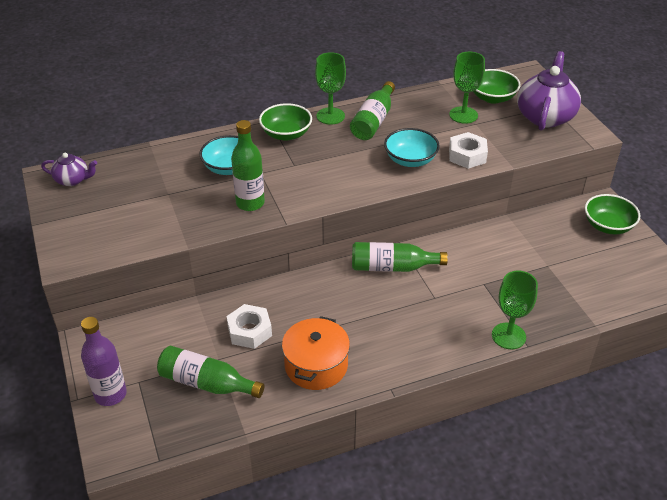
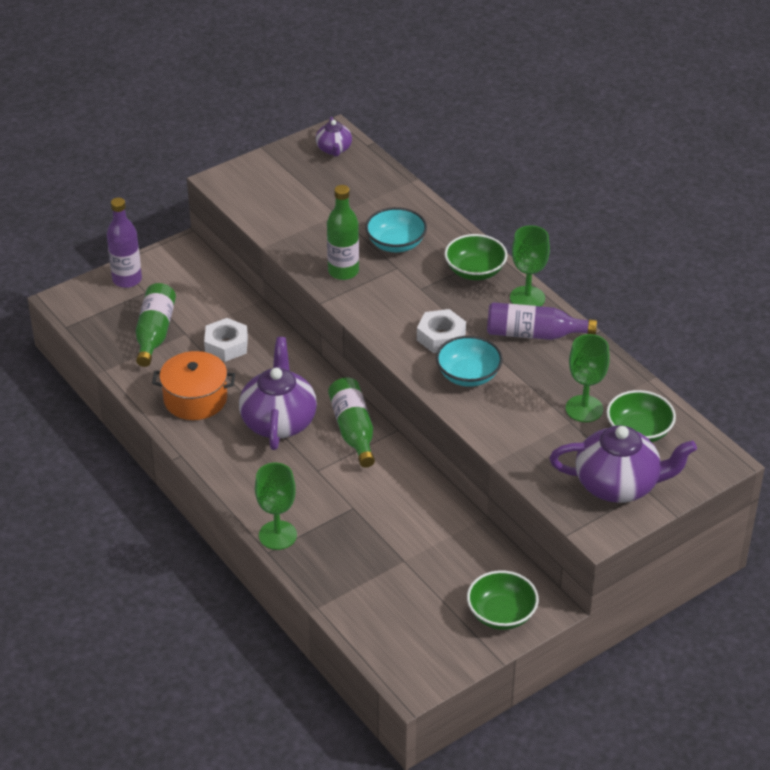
camera: 75 degrees right, 0 degrees up
(366, 312) = (278, 421): none -> purple teapot
(373, 121) = (533, 334): green bottle -> purple bottle
(467, 155) = (498, 421): white nut -> white nut (441, 337)

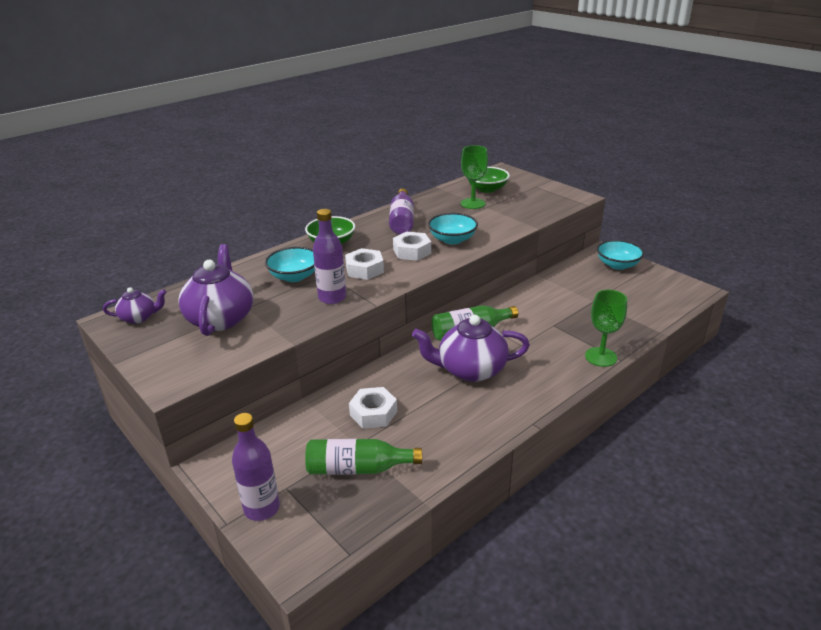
camera: 95 degrees left, 10 degrees down
(195, 399) = (454, 424): orange pot -> none
(343, 271) = (332, 298): green bottle -> purple bottle
(402, 296) = (364, 269): none -> white nut
(501, 614) = (617, 265): green bowl -> turquoise bowl
(527, 298) = (362, 224): green goblet -> none
(618, 485) = (536, 193): purple teapot -> purple teapot (221, 318)

